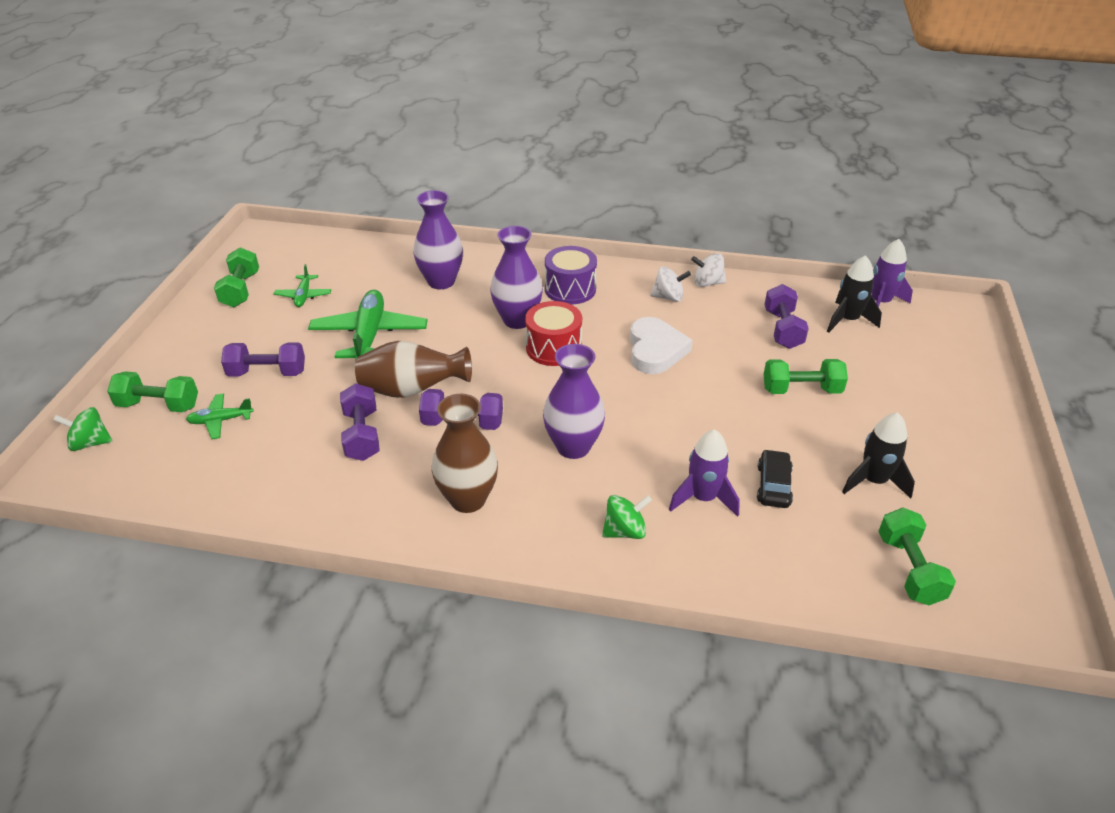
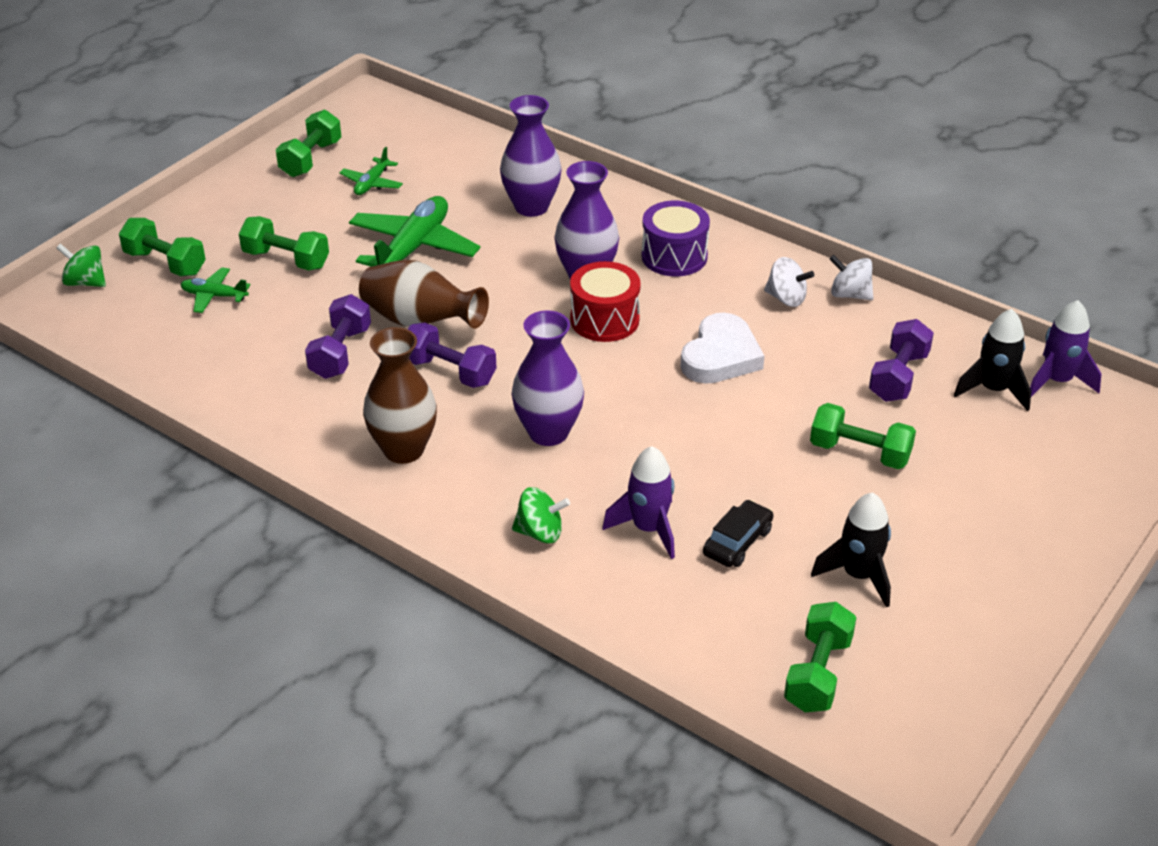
camera: 25 degrees right, 0 degrees up
(267, 373) = (286, 259): purple dumbbell -> green dumbbell

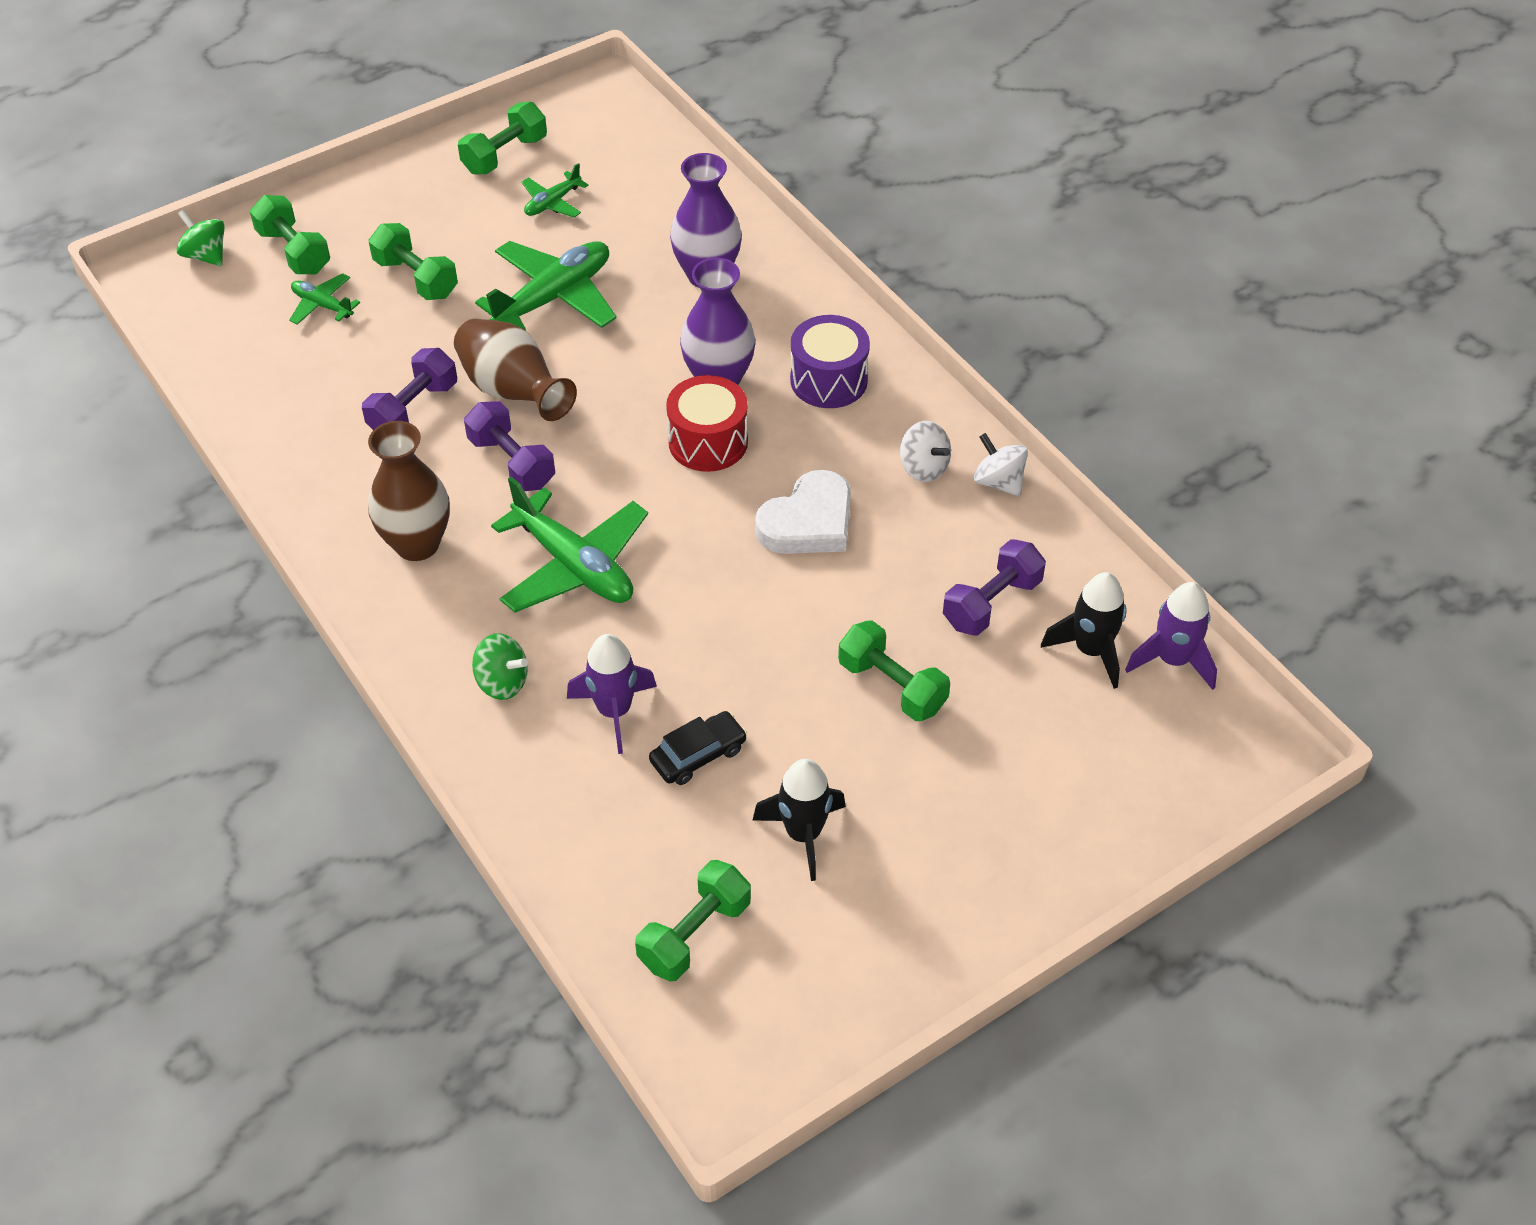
camera: 20 degrees right, 10 degrees up
(548, 432) = (574, 565): purple vase -> green plane

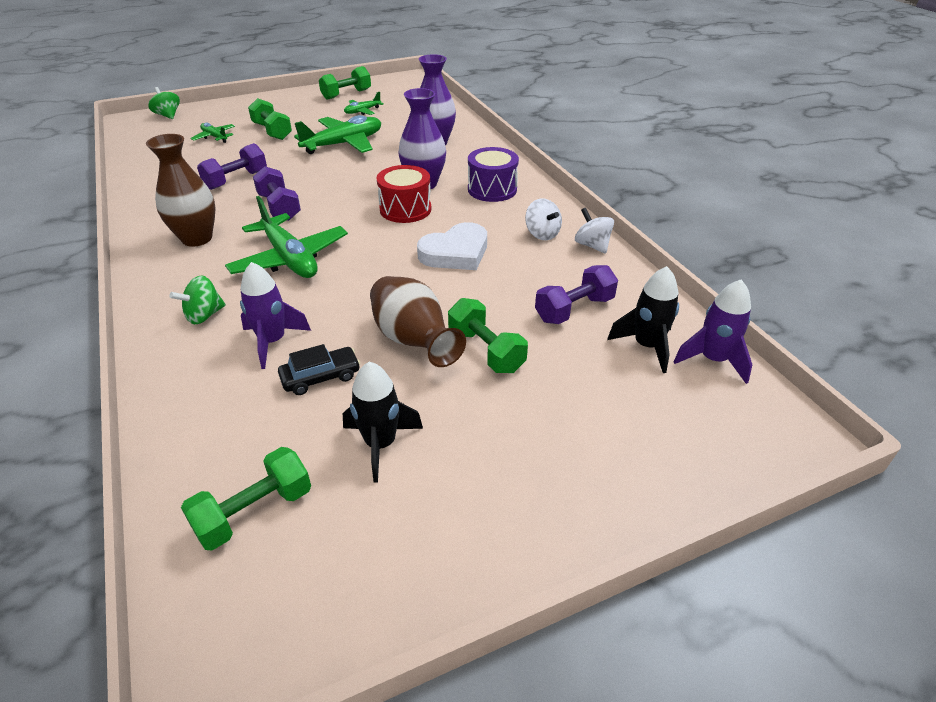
camera: 10 degrees right, 10 degrees down
(294, 251) = (214, 117): green dumbbell -> none
(502, 682) = (204, 315): green spinning top -> green spinning top turned 105 degrees clockwise
(513, 392) = (298, 178): brown vase -> brown vase (413, 341)

